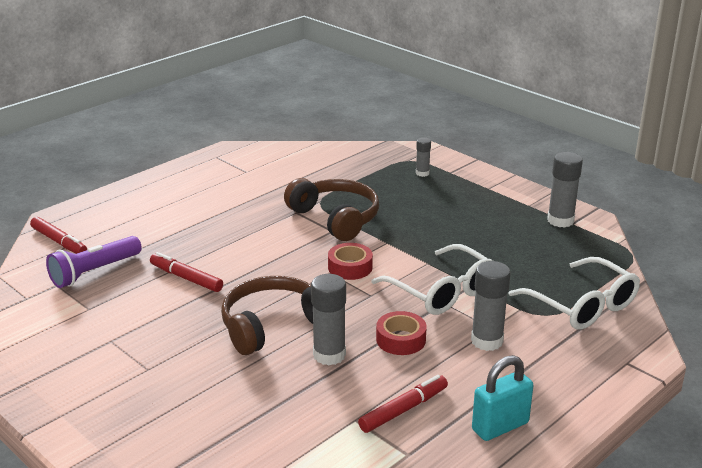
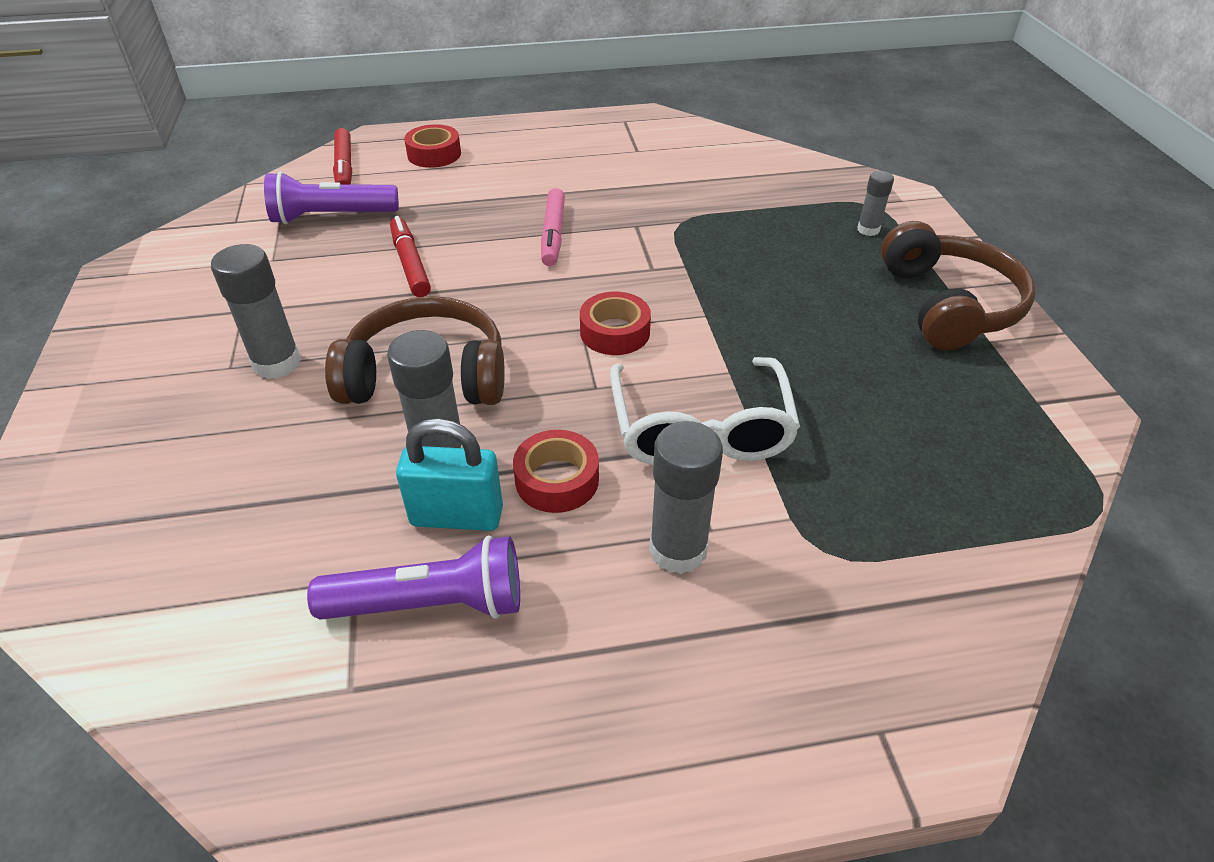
camera: 35 degrees right, 15 degrees up
(114, 214) = (434, 154): none -> red tape
(254, 233) = (553, 234): none -> pink marker
(335, 218) = (675, 253): brown headphones -> brown headphones (948, 305)
(403, 410) = (430, 604): red marker -> purple flashlight
(500, 426) = (530, 727): turquoise padlock -> turquoise padlock (457, 516)
(560, 220) = (1020, 389): grey glue stick -> grey glue stick (277, 363)
(582, 305) = (907, 566): white glasses -> none

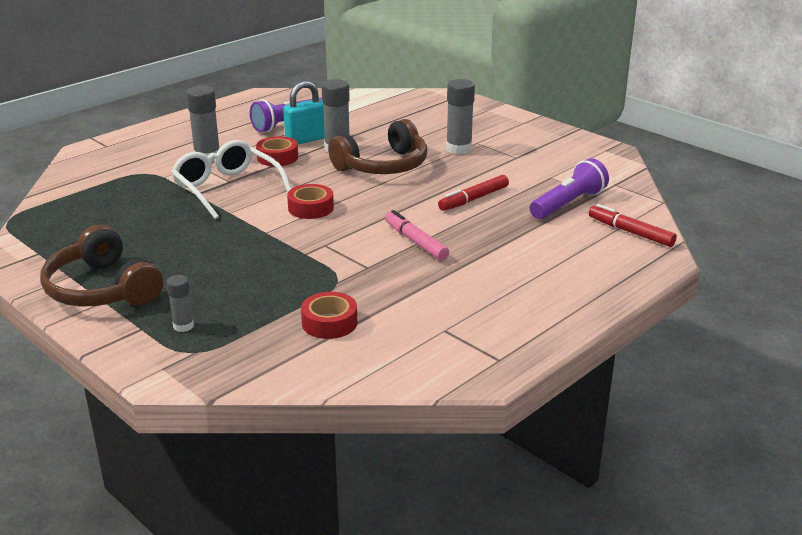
camera: 145 degrees right, 15 degrees down
(410, 264) = (473, 199): red marker -> red marker turned 105 degrees clockwise
(434, 154) = (593, 263): red tape -> red tape (329, 323)

